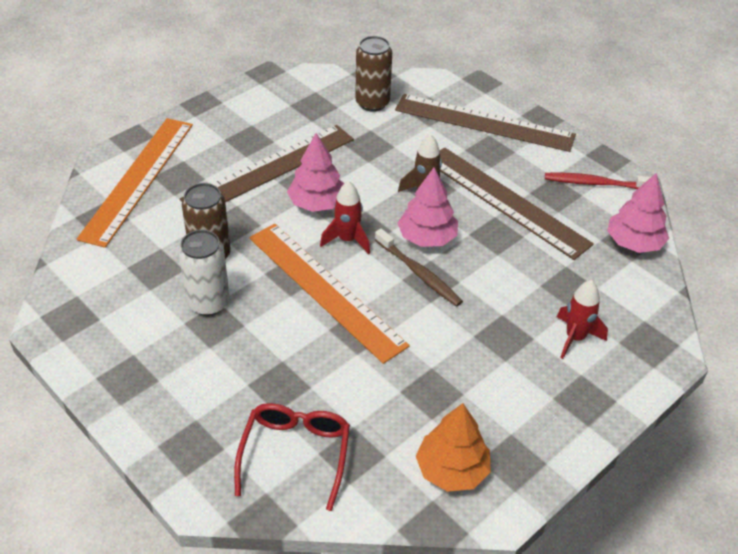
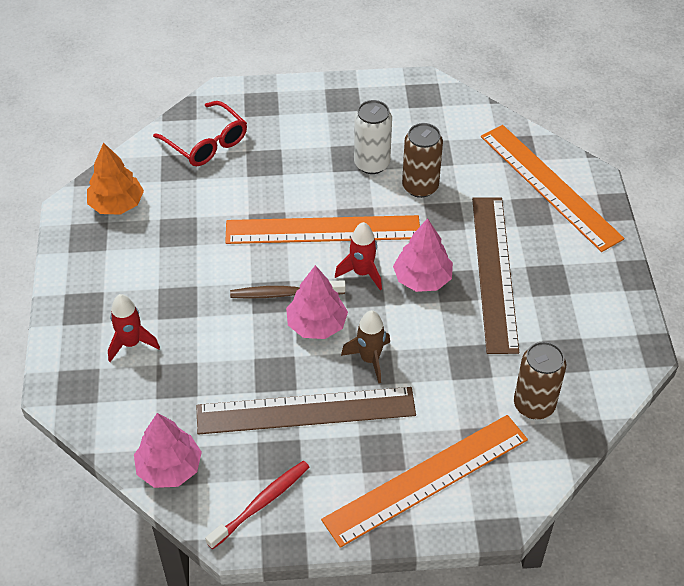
camera: 130 degrees right, 5 degrees up
(484, 122) = (426, 479): brown ruler -> orange ruler

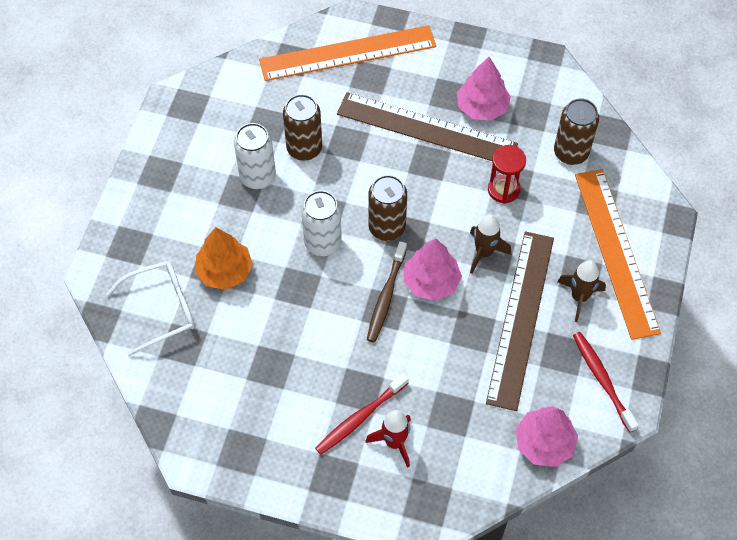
camera: 70 degrees left, 10 degrees up
(117, 204) = (209, 414): orange tree -> orange tree (225, 271)
(148, 310) = (360, 418): none -> red toothbrush
(207, 143) = (162, 309): red glasses -> white glasses
(323, 230) = (323, 243): orange ruler -> white can
(353, 457) = (579, 297): none -> brown rocket
(362, 273) = (387, 227): red rocket -> brown can
(422, 279) = (412, 184): pink tree -> pink tree (482, 107)
(455, 356) = (503, 189): none -> red hourglass

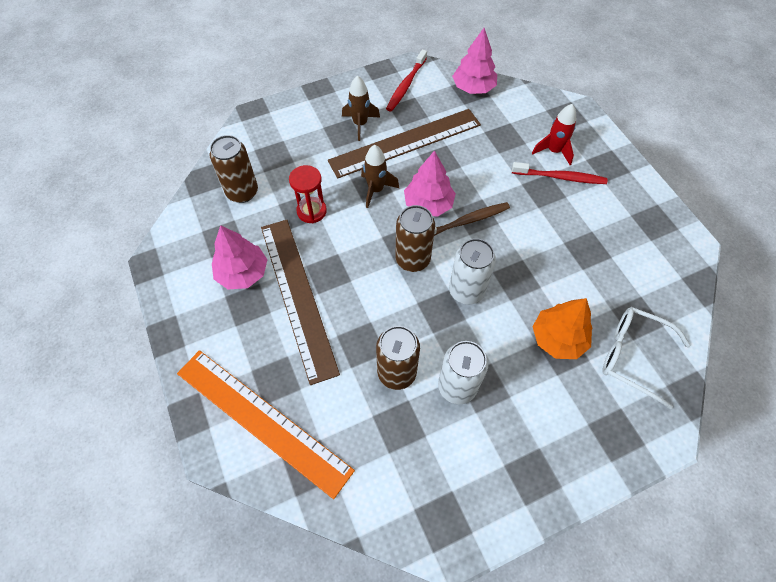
camera: 130 degrees left, 0 degrees up
(616, 251) = (307, 125): orange ruler -> none

